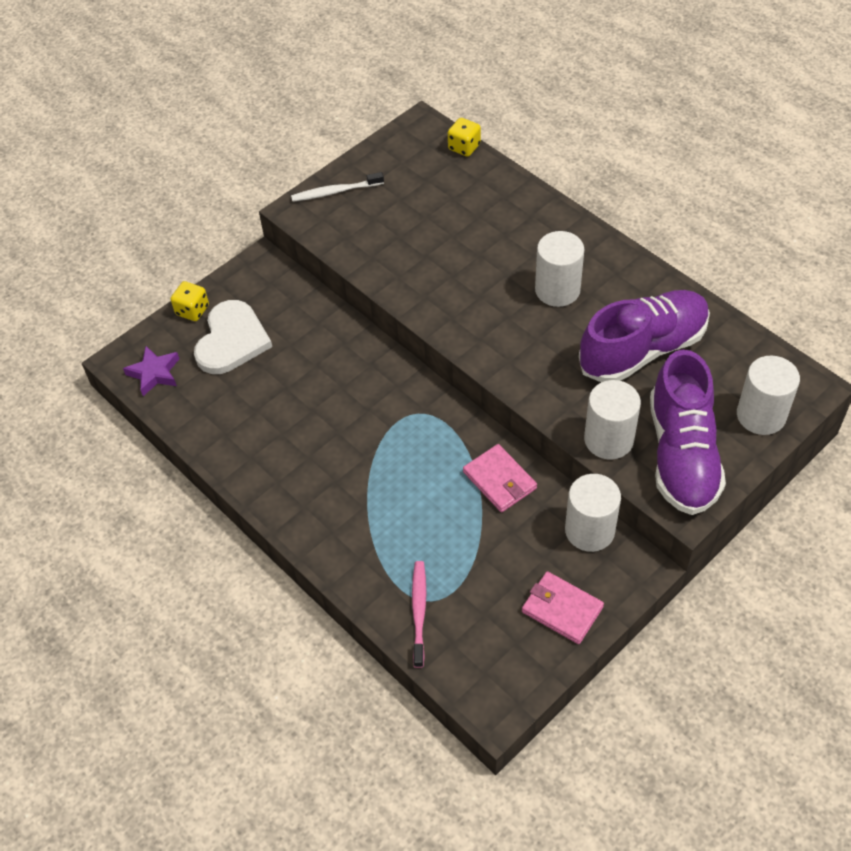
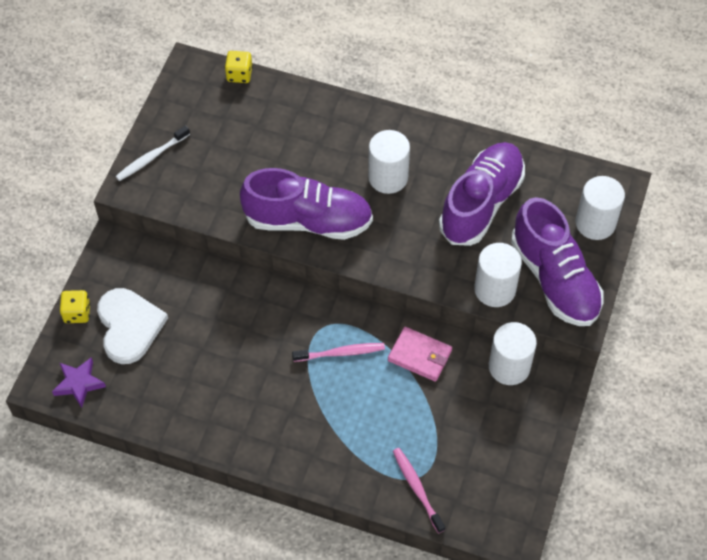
camera: 30 degrees left, 5 degrees up
(419, 445) = (341, 353): none -> pink toothbrush
(451, 301) = (308, 221): none -> purple shoe
(562, 609) = (522, 438): pink wallet -> none

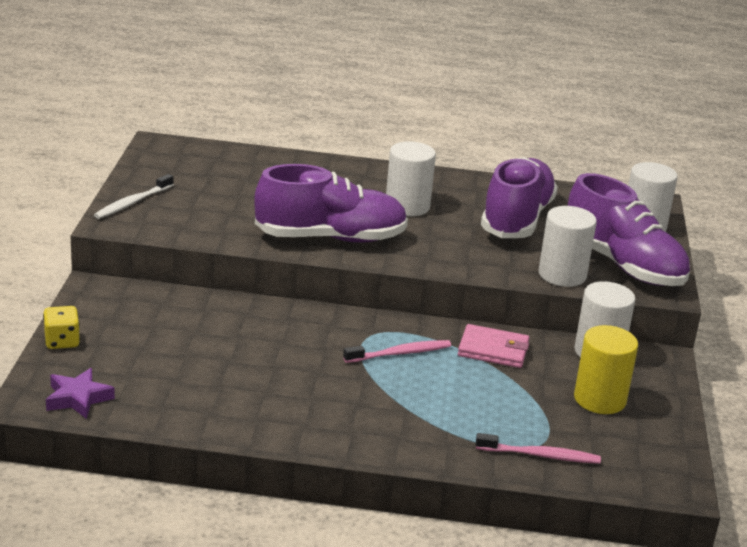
camera: 15 degrees left, 30 degrees down
(129, 326) = (131, 348): white heart -> none
(239, 74) = (216, 148): yellow dice -> none
(417, 488) = (540, 455): pink toothbrush -> pink toothbrush turned 135 degrees clockwise
(488, 427) = (599, 399): none -> yellow cylinder

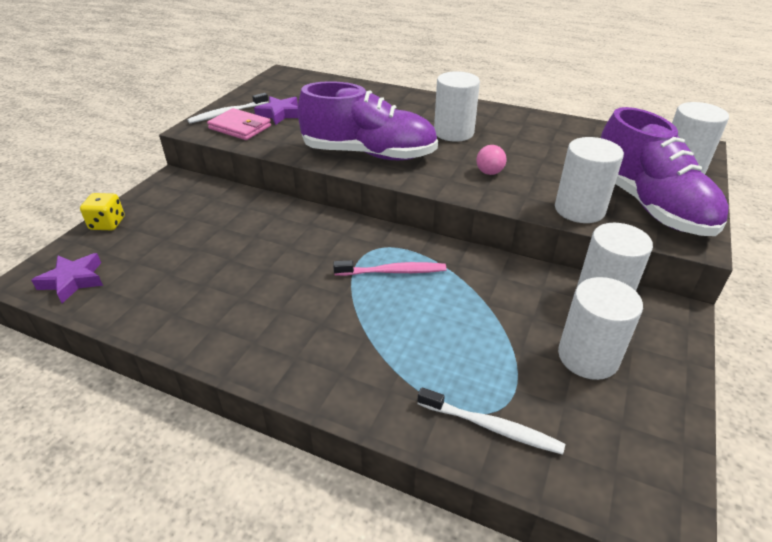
camera: 20 degrees right, 10 degrees up
(197, 199) = (280, 114): none -> purple star
(464, 247) = (489, 172): none -> pink ball
(493, 350) = (489, 279): pink wallet -> pink wallet (240, 127)
(516, 219) = (552, 151): purple shoe -> none
(540, 455) = (491, 427): pink toothbrush -> white toothbrush
(599, 399) = (588, 357): yellow cylinder -> white cylinder

